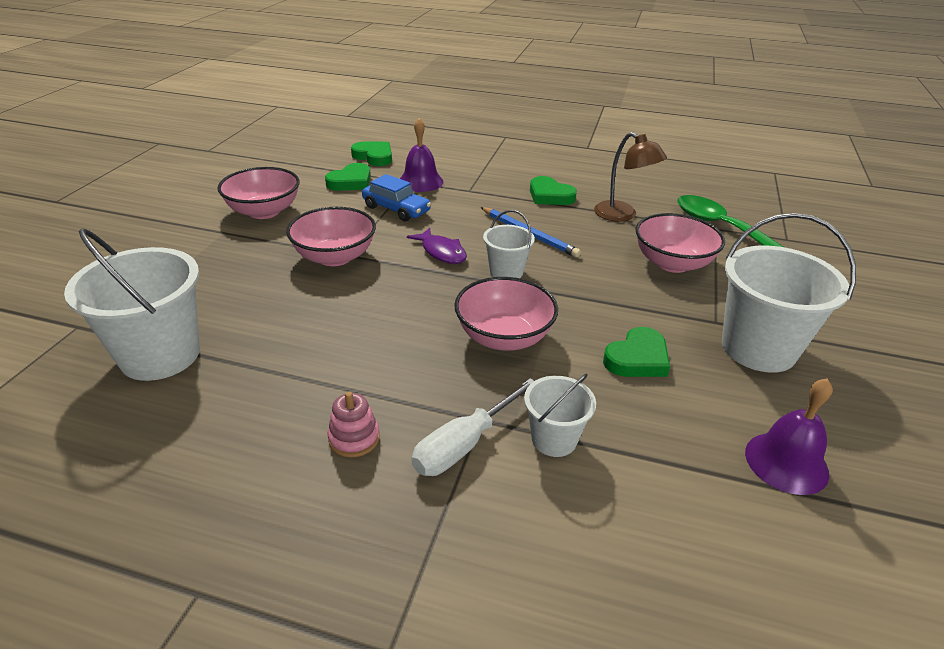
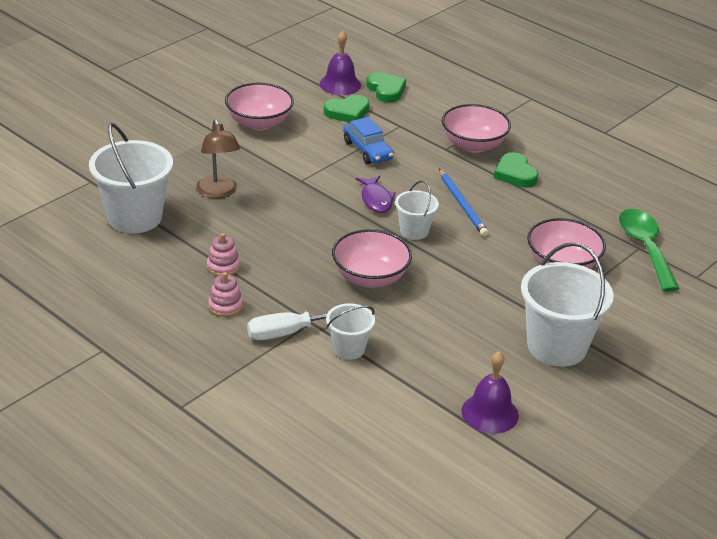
camera: 25 degrees right, 0 degrees up
(318, 382) = (223, 266): none -> pink stacking toy
(335, 257) = (290, 179): pink bowl -> pink bowl (473, 145)
(420, 181) = (409, 128): purple bell -> purple bell (340, 84)
(622, 215) = (564, 211): brown lamp -> brown lamp (218, 192)
(637, 358) = (455, 322): green heart -> none

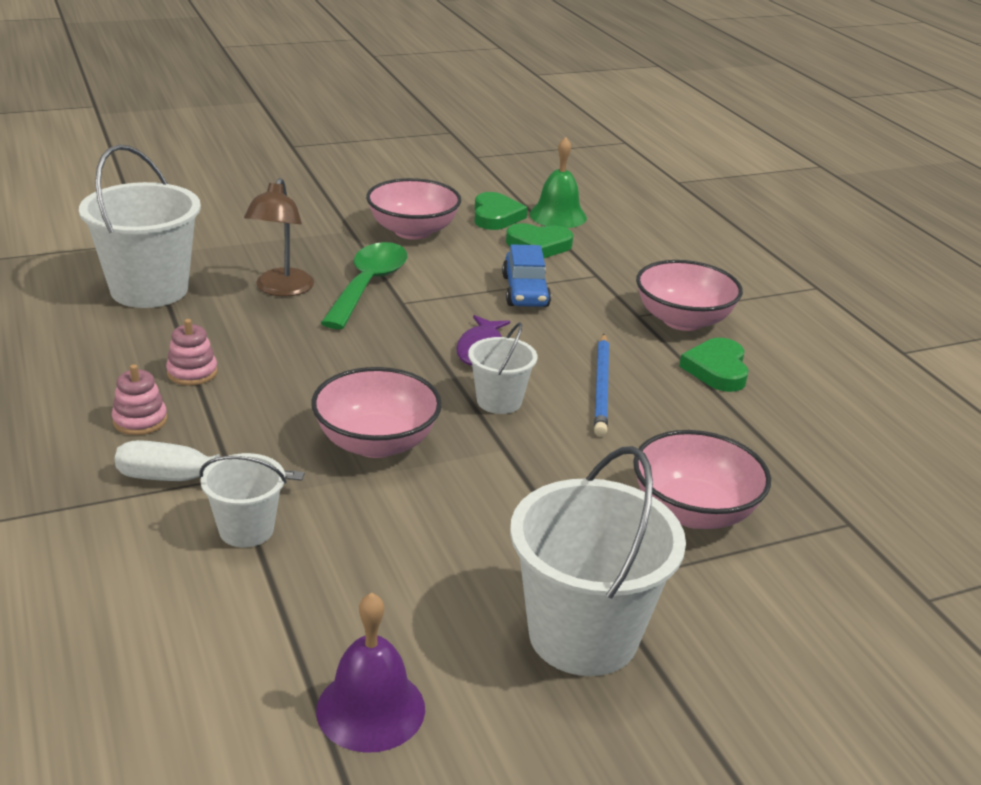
camera: 25 degrees right, 5 degrees down
(340, 84) = (558, 216): purple bell -> green bell
(386, 90) = (613, 234): green heart -> green heart (496, 216)
(645, 248) = (860, 526): green spoon -> green spoon (368, 285)

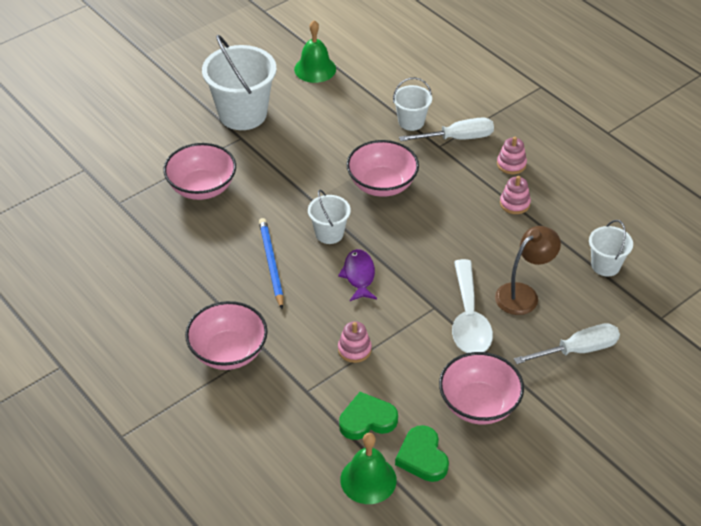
camera: 165 degrees right, 15 degrees up
(149, 290) = (605, 265): white bucket -> white bucket, size x0.53
(268, 240) = (577, 350): none -> white screwdriver
(281, 289) = (523, 294): brown lamp -> brown lamp turned 60 degrees clockwise
(368, 285) = (469, 319): green spoon -> white spoon
(370, 709) = (315, 69): purple bell -> green bell
(525, 291) = (354, 349): blue car -> pink stacking toy
(717, 369) = (198, 304): green heart -> none

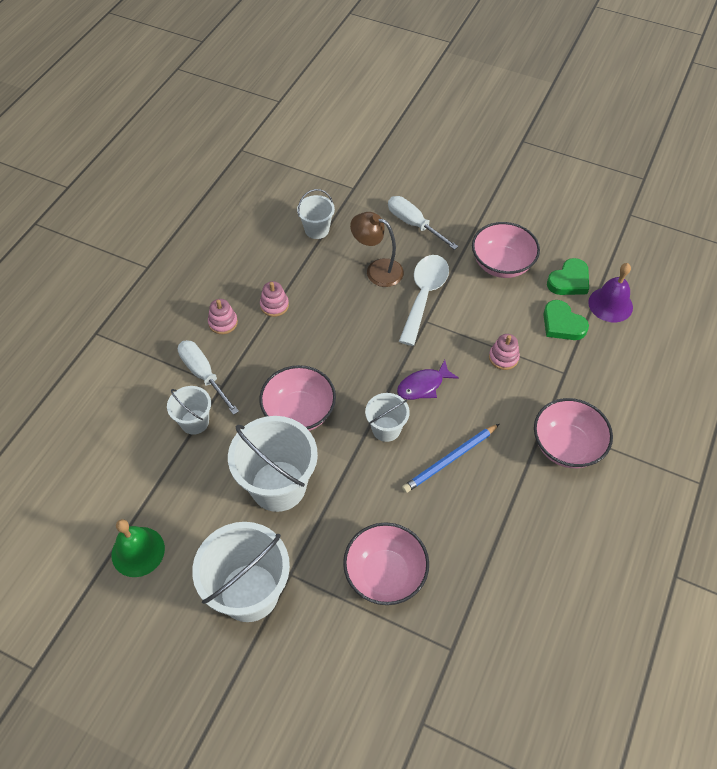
camera: 115 degrees left, 10 degrees up
(319, 152) = (278, 486): none -> white bucket
(368, 479) = (610, 304): green bell -> purple bell
(469, 319) = (424, 295): white spoon -> white spoon turned 45 degrees counterclockwise

